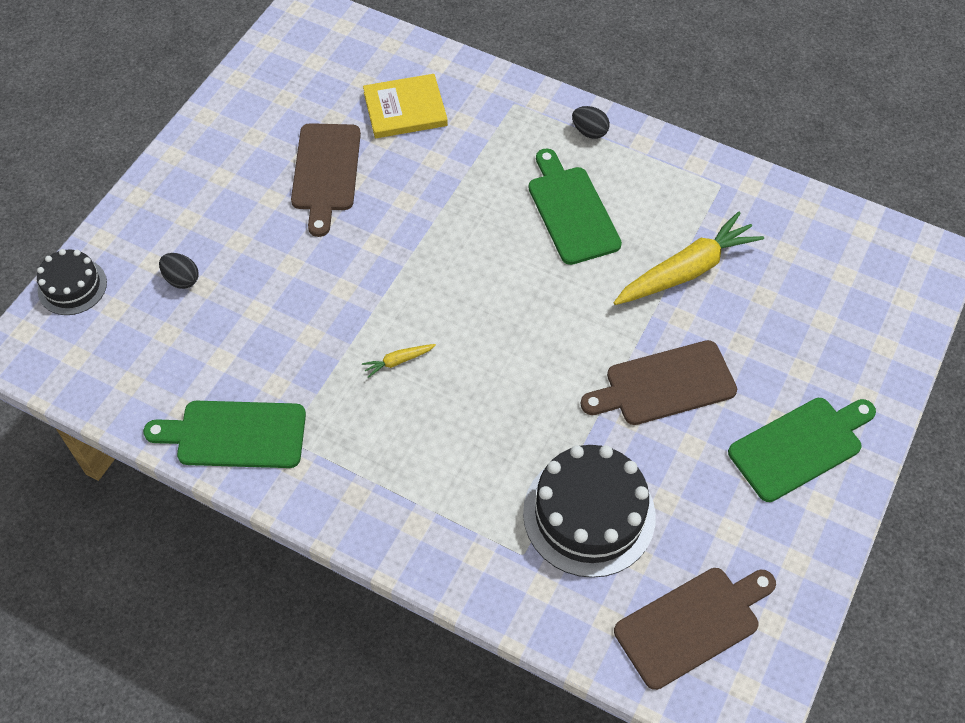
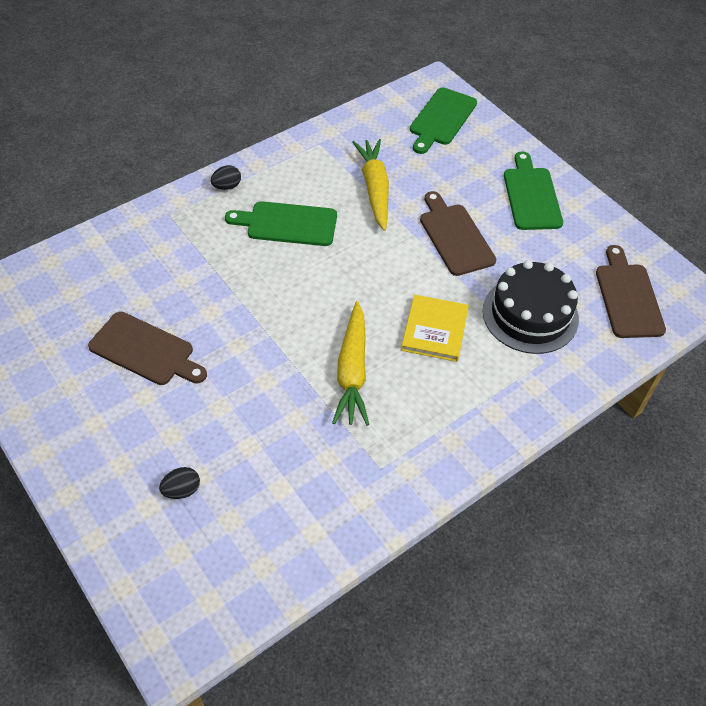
camera: 65 degrees left, 5 degrees down
(72, 286) = (130, 581): black cake -> none
(235, 435) = (358, 502): green cutting board -> green cutting board (442, 119)
(398, 361) = (352, 371): yellow carrot -> yellow carrot, size x2.38
(405, 109) = (123, 278): yellow book -> yellow book (435, 330)
(665, 385) = (454, 237): brown cutting board -> brown cutting board turned 150 degrees clockwise

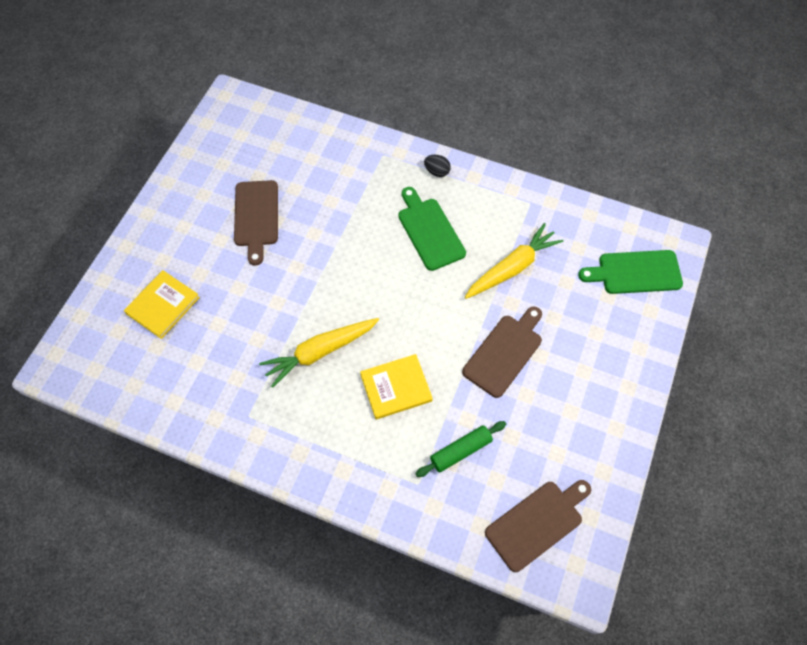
camera: 60 degrees right, 10 degrees up
(182, 490) = (163, 305): black egg -> yellow book
(530, 314) = (461, 451): black cake -> green rolling pin
(531, 196) = (599, 388): green cutting board -> none

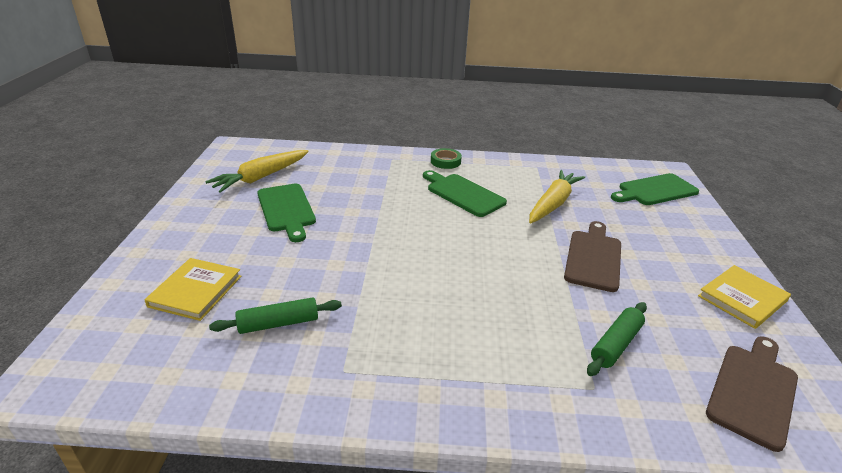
camera: 20 degrees left, 30 degrees down
(215, 357) = (278, 323): none -> green rolling pin
(256, 217) = (287, 209): brown cutting board -> green cutting board
(320, 352) = (404, 294): yellow carrot -> yellow carrot (261, 177)
(396, 388) = (506, 306): yellow book -> yellow book (742, 298)
(437, 171) = (445, 161): black egg -> green tape

